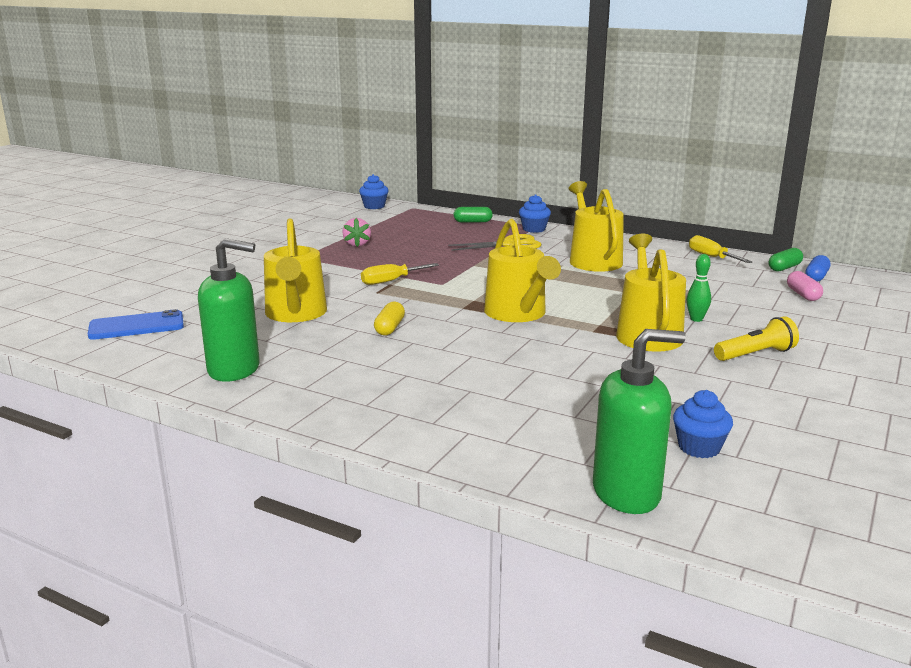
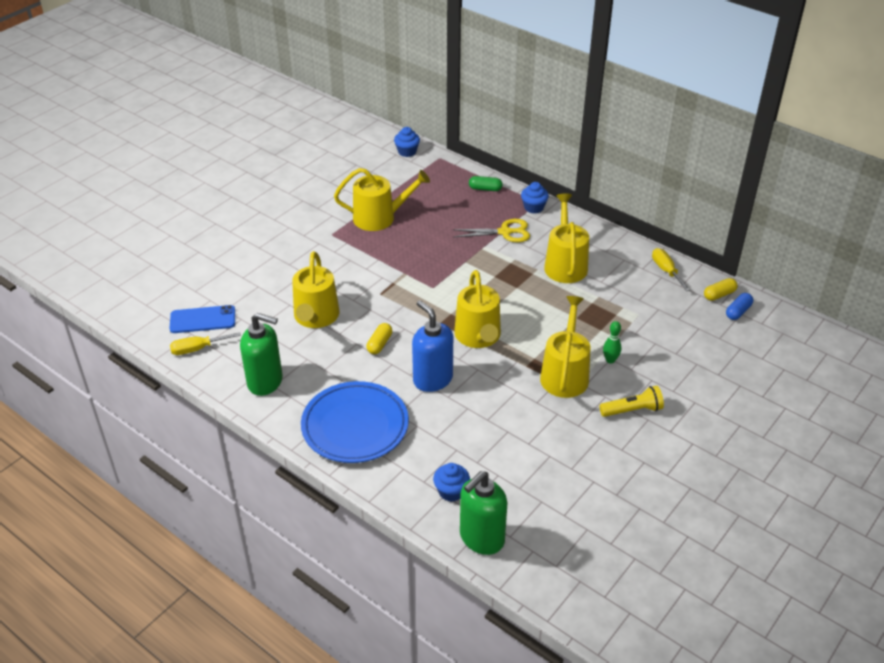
camera: 10 degrees right, 20 degrees up
(357, 244) = (379, 218): pink strawberry -> yellow watering can
(379, 398) = (355, 426): none -> blue plate
(391, 281) = (394, 279): yellow screwdriver -> yellow screwdriver (197, 349)
(474, 350) = (432, 379): none -> blue soap dispenser
(627, 493) = (481, 538): green soap dispenser -> green soap dispenser turned 135 degrees clockwise
(699, 447) = (544, 504): blue cupcake -> blue cupcake (451, 491)
(784, 268) = (719, 295): green capsule -> yellow capsule
(803, 295) = (712, 337): pink capsule -> none

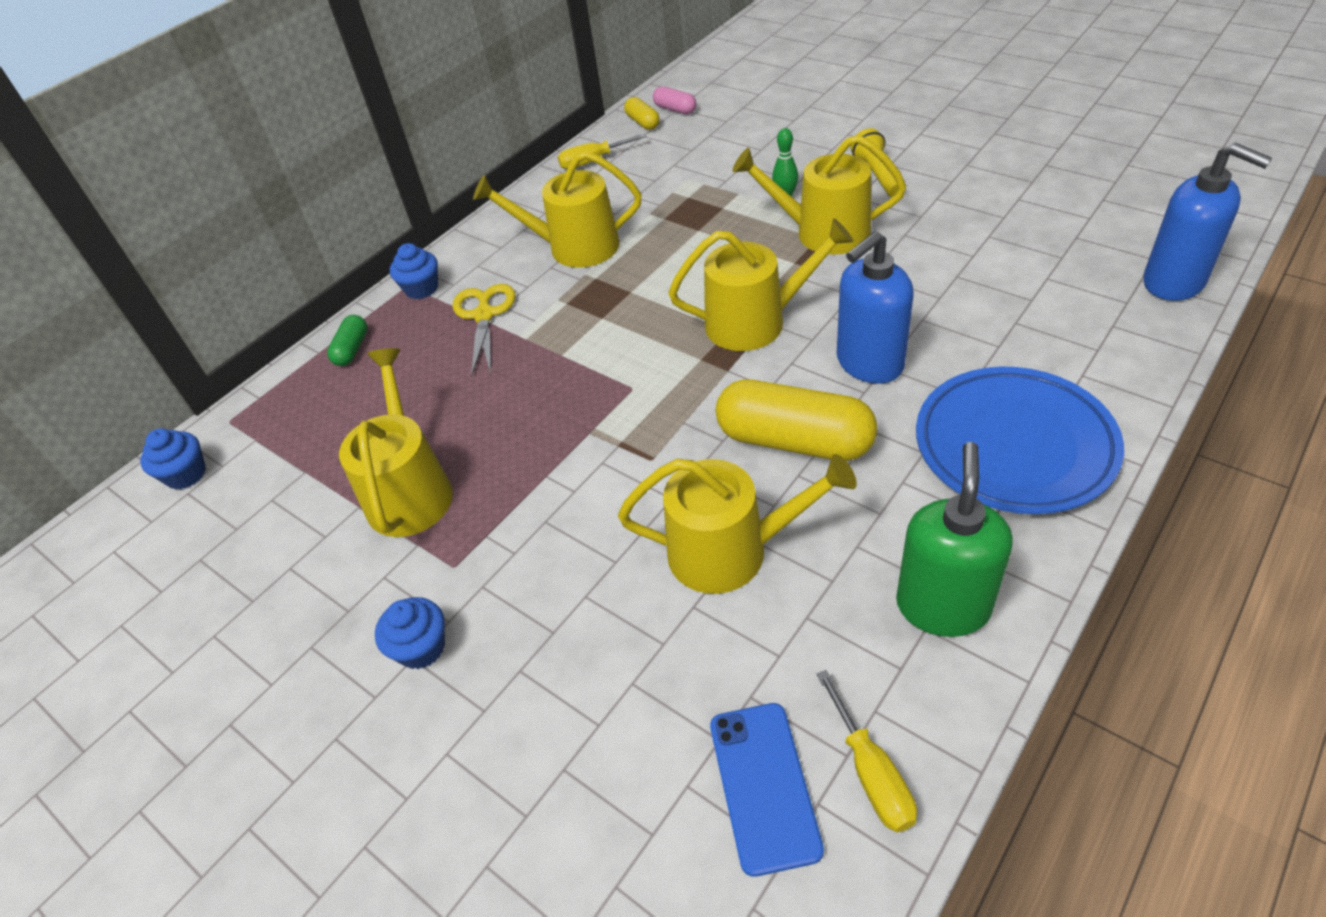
camera: 85 degrees left, 5 degrees up
(379, 344) = (794, 441): yellow capsule -> yellow capsule, size x2.11
(451, 491) = (1103, 319): blue cupcake -> blue cupcake (421, 648)
(481, 538) = (1174, 282): green soap dispenser -> blue soap dispenser
(738, 312) = (675, 109): blue capsule -> pink capsule

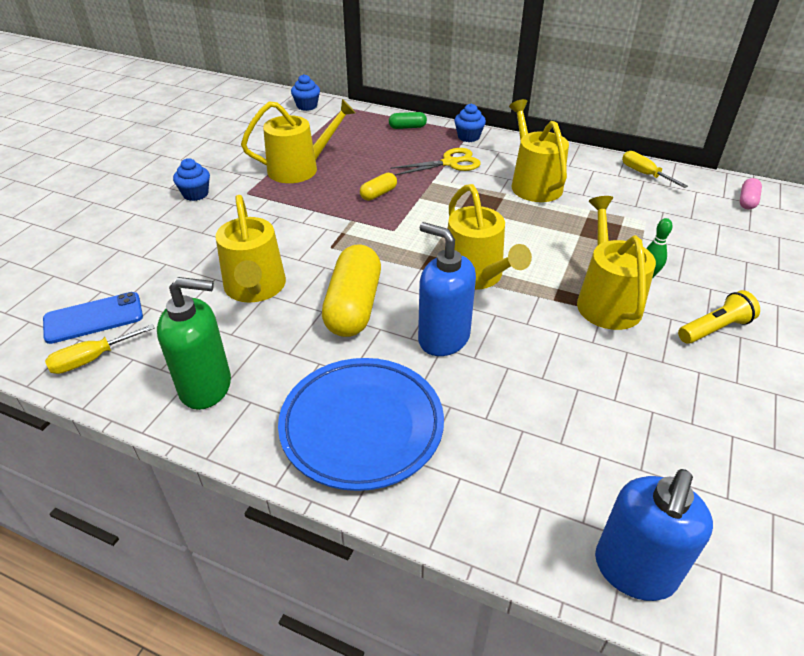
camera: 70 degrees right, 5 degrees down
(642, 122) = (715, 188): yellow capsule -> yellow capsule (378, 194)

